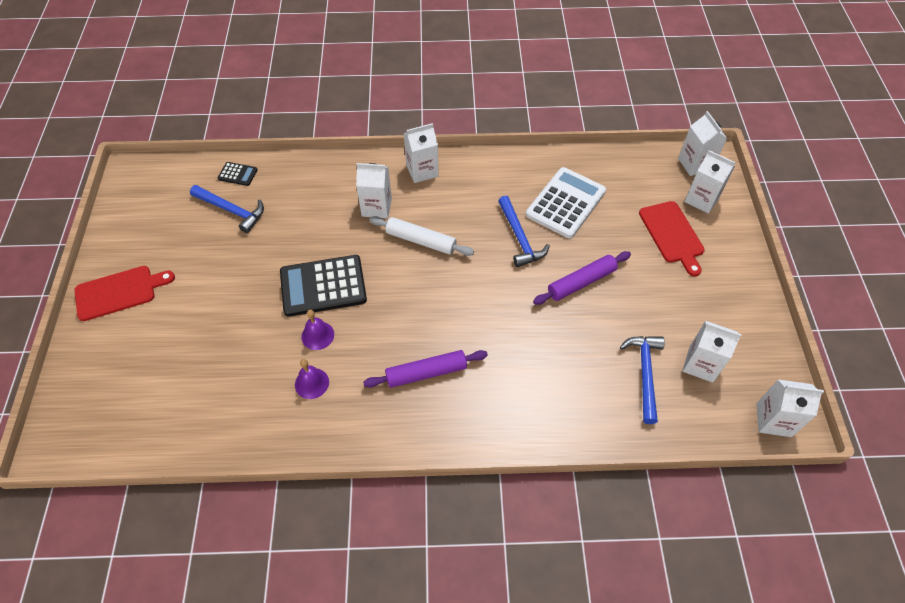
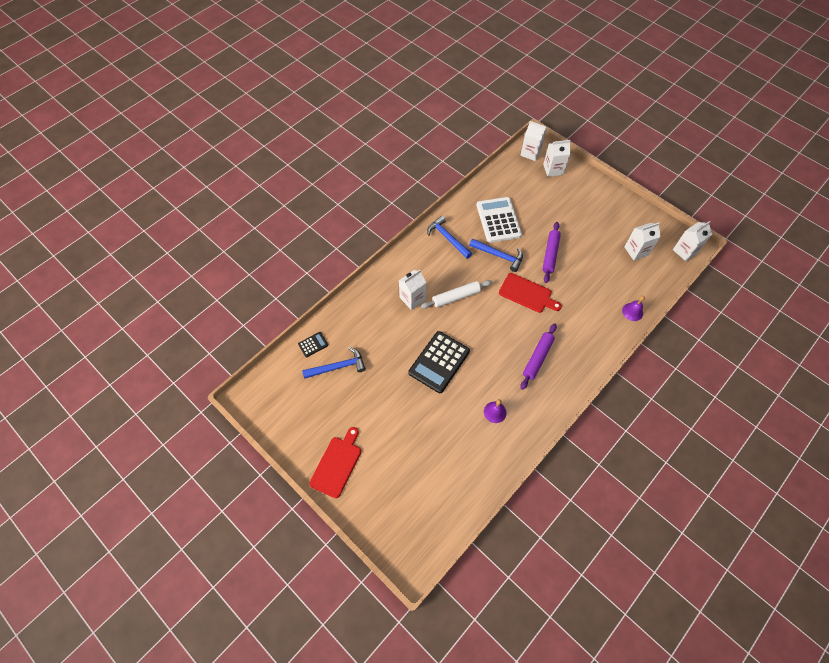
camera: 45 degrees left, 5 degrees up
(317, 335) = (468, 388): purple bell -> purple bell (632, 311)
(422, 171) = (410, 259): white carton -> none
(645, 373) = (621, 274): blue hammer -> blue hammer (447, 238)
(672, 234) = (560, 198): red cutting board -> red cutting board (527, 294)

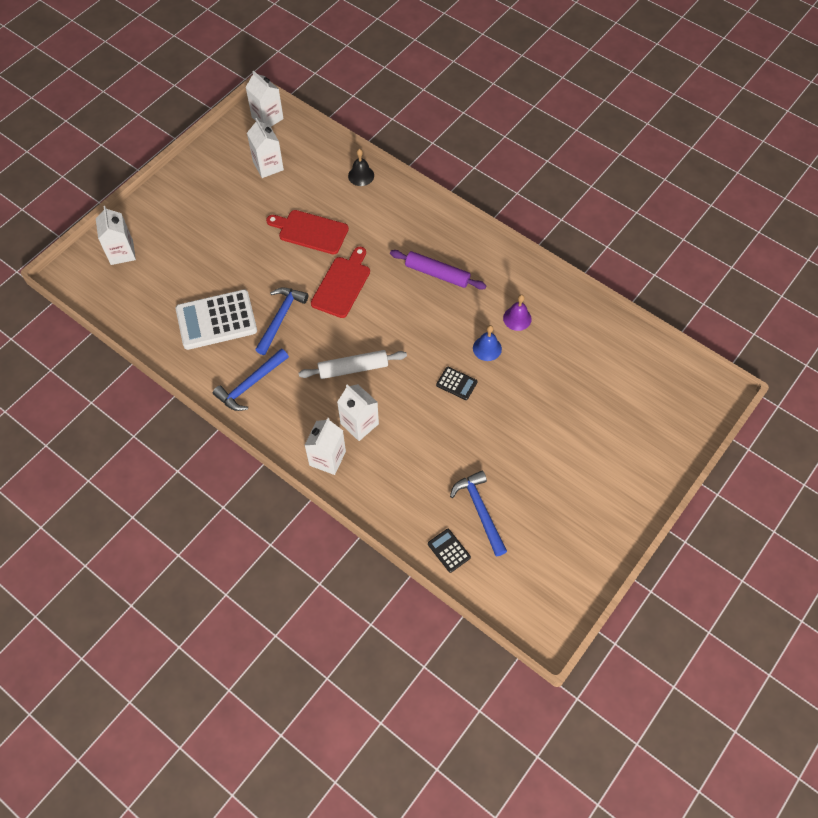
camera: 95 degrees left, 0 degrees up
(337, 464) = (618, 492): red cutting board -> red cutting board (310, 231)
(439, 362) = (456, 383): black calculator -> black calculator, size x0.46
(456, 297) = (353, 368): white rolling pin -> white rolling pin turned 75 degrees counterclockwise
(468, 386) = (487, 348): none -> blue bell
(530, 153) = (86, 280): white carton -> white carton (327, 458)
(550, 254) = (277, 258): purple rolling pin -> none
(632, 311) = (361, 175): purple bell -> black bell

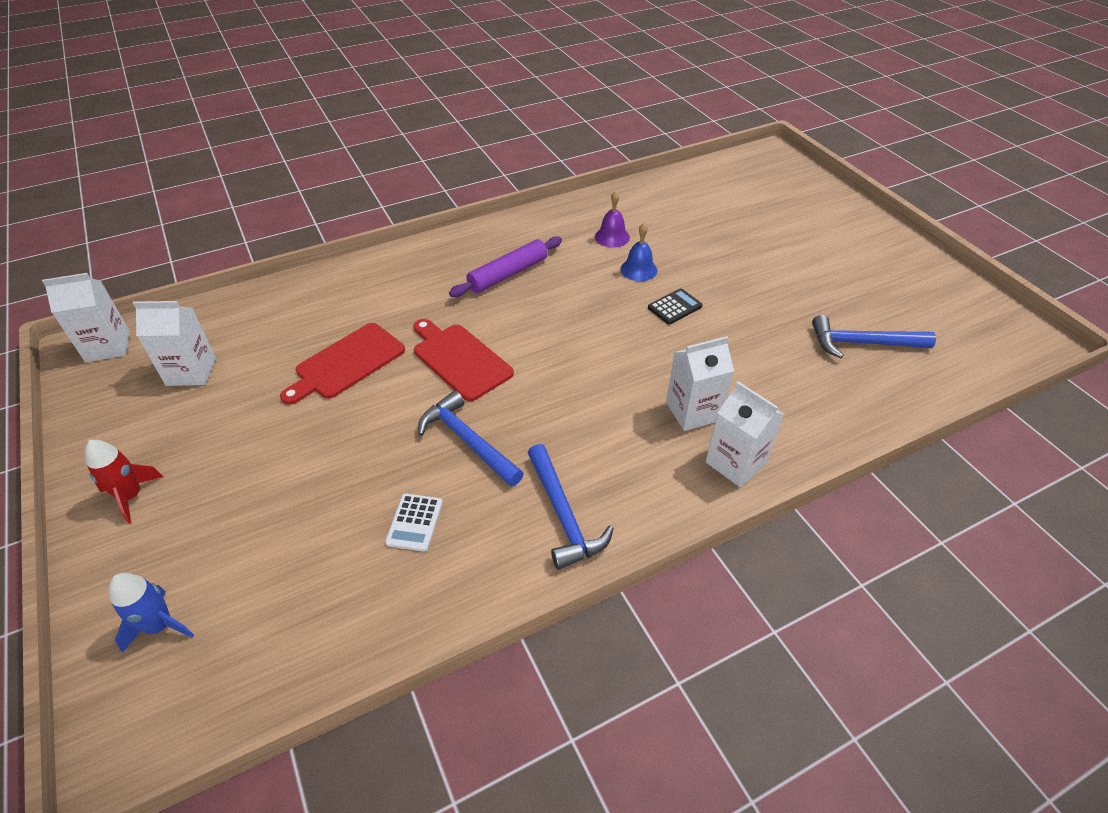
camera: 65 degrees left, 15 degrees down
(122, 252) = (160, 626): white carton -> blue rocket
(180, 196) = (131, 496): none -> red rocket
(216, 320) = (414, 522): white calculator -> white calculator, size x0.46
(353, 368) = (601, 390): white rolling pin -> none
(361, 175) = (304, 289): black bell -> none
(449, 550) = (914, 387): black calculator -> none

